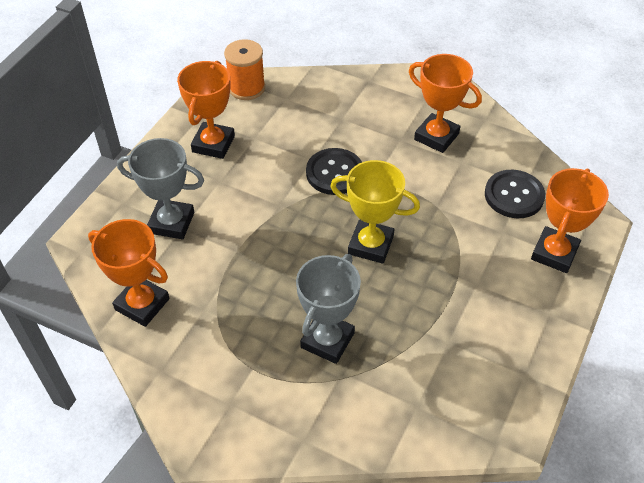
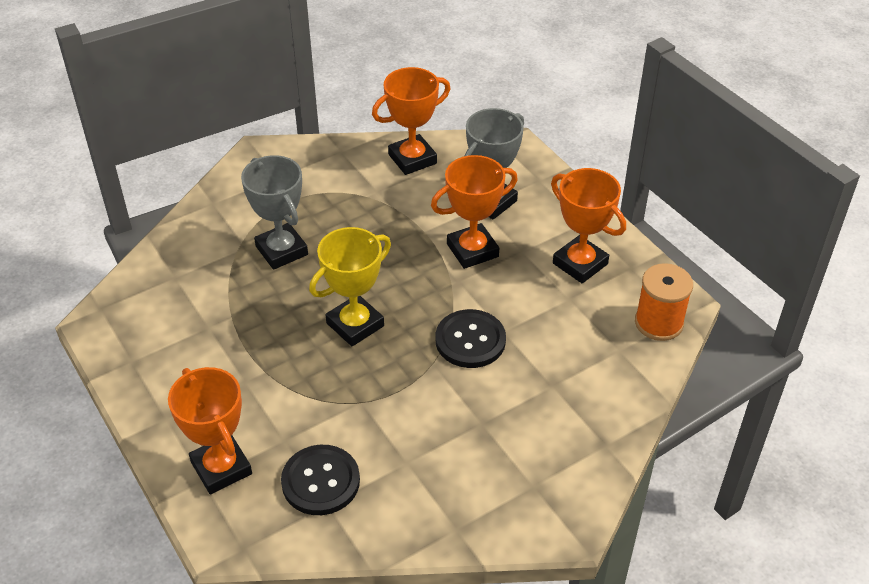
camera: 120 degrees right, 5 degrees down
(436, 136) = (462, 460): orange trophy -> orange trophy (472, 250)

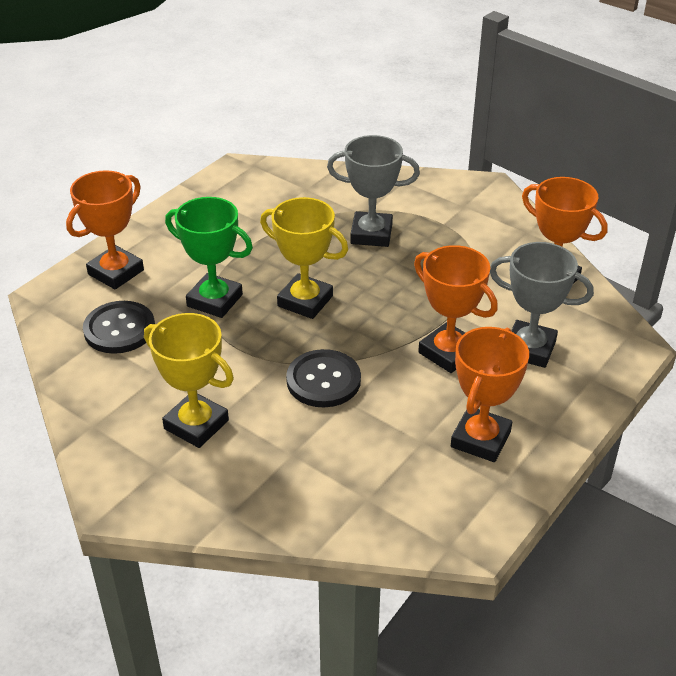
camera: 70 degrees right, 5 degrees down
(281, 250) = (371, 234): grey trophy -> grey trophy turned 60 degrees clockwise
(317, 393) = (214, 300): none -> green trophy
(489, 445) = (196, 424): none -> yellow trophy
(659, 323) = (427, 526): orange spool -> none

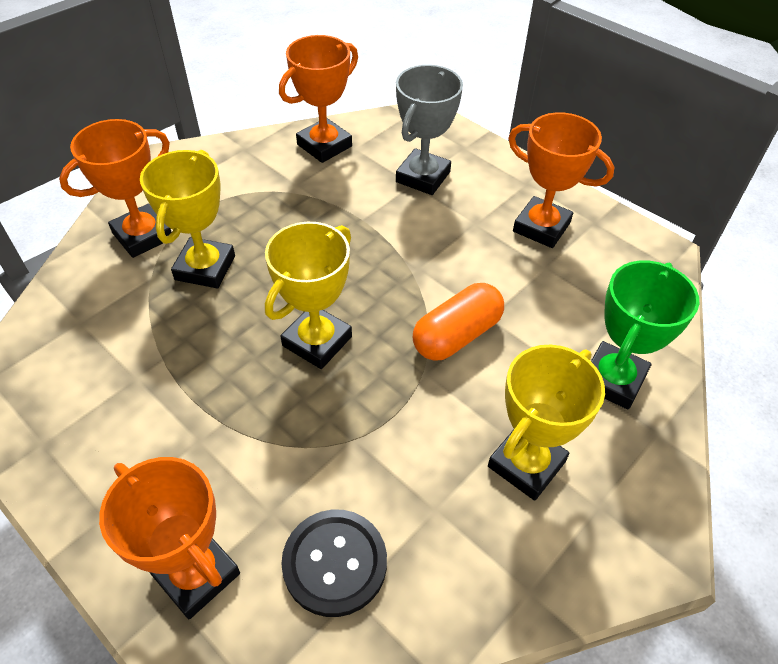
camera: 85 degrees left, 10 degrees up
(214, 300) = (295, 438): green trophy -> green trophy (612, 379)
(323, 380) = (457, 335): black button -> orange capsule
(371, 234) = (205, 268): grey trophy -> yellow trophy
(448, 352) = (422, 232): orange trophy -> orange trophy (143, 236)

